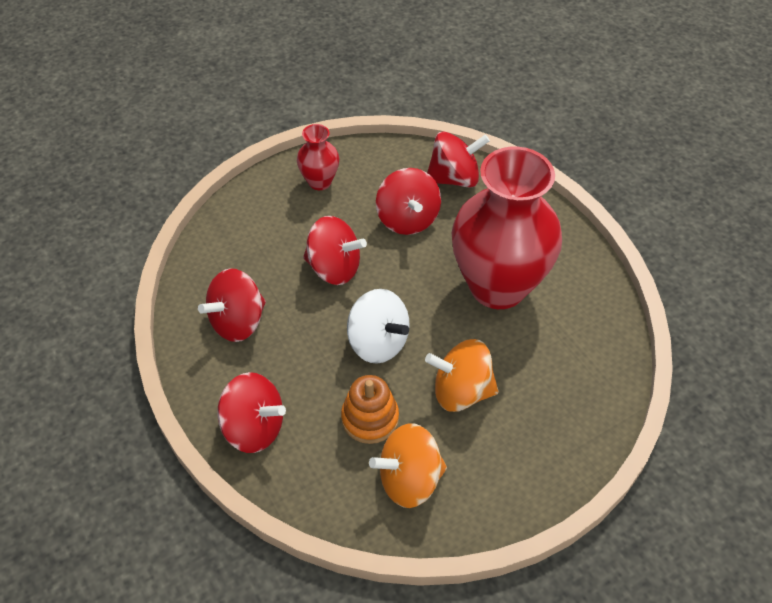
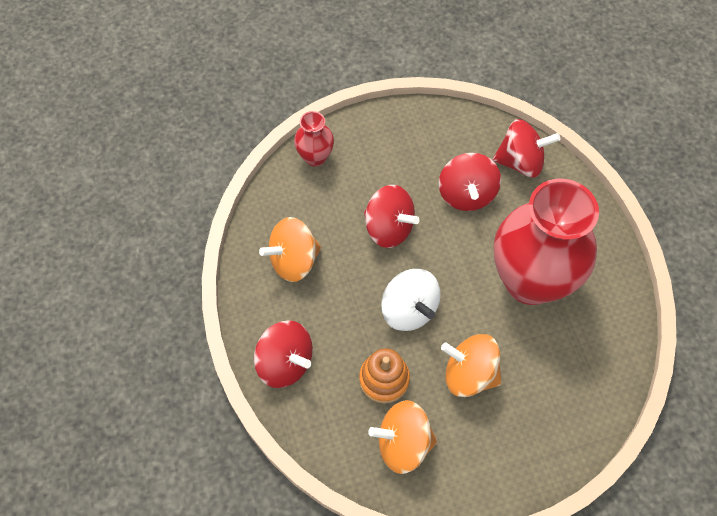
camera: 15 degrees right, 10 degrees up
(238, 322) = (294, 260): red spinning top -> orange spinning top
(320, 182) = (397, 138): red vase -> red vase (315, 157)

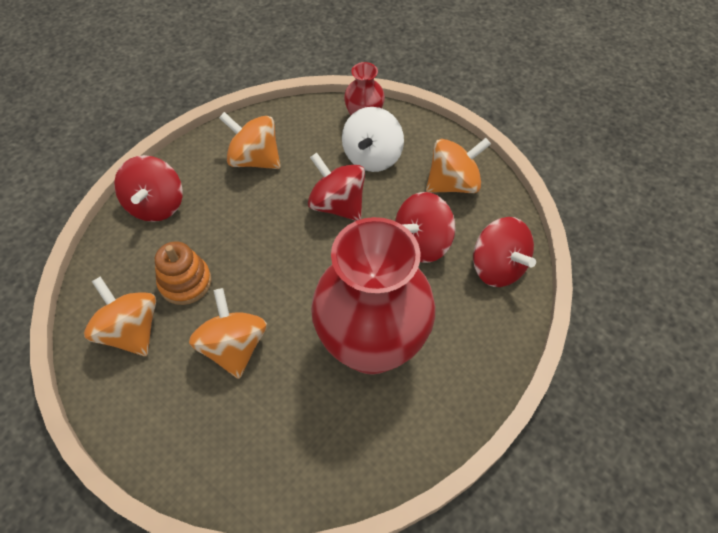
camera: 55 degrees right, 5 degrees down
(388, 228) = (337, 204): red spinning top -> red spinning top turned 135 degrees clockwise
(409, 309) = (267, 263): white spinning top -> white spinning top (372, 156)
(427, 139) = (453, 183): none -> orange spinning top

